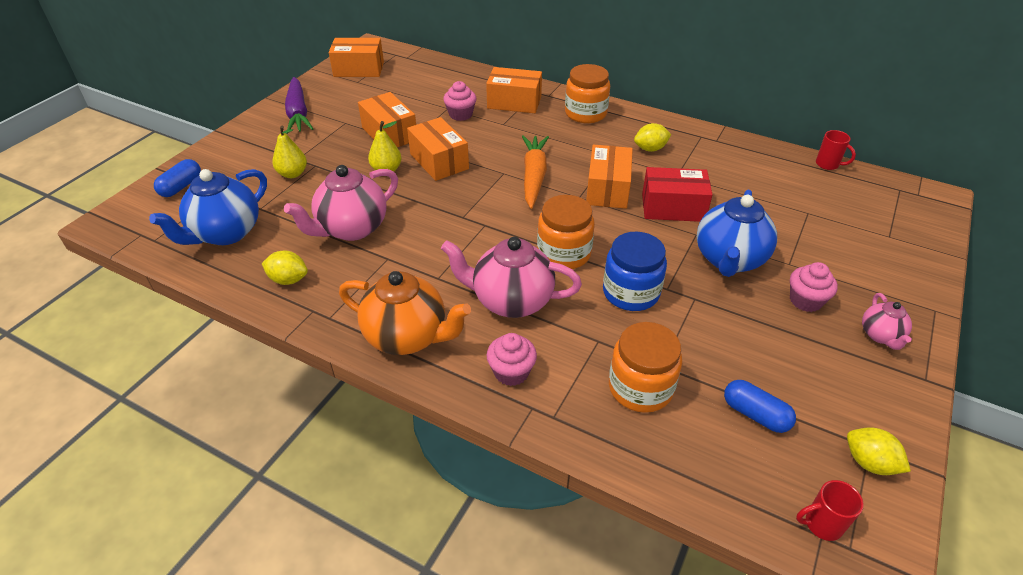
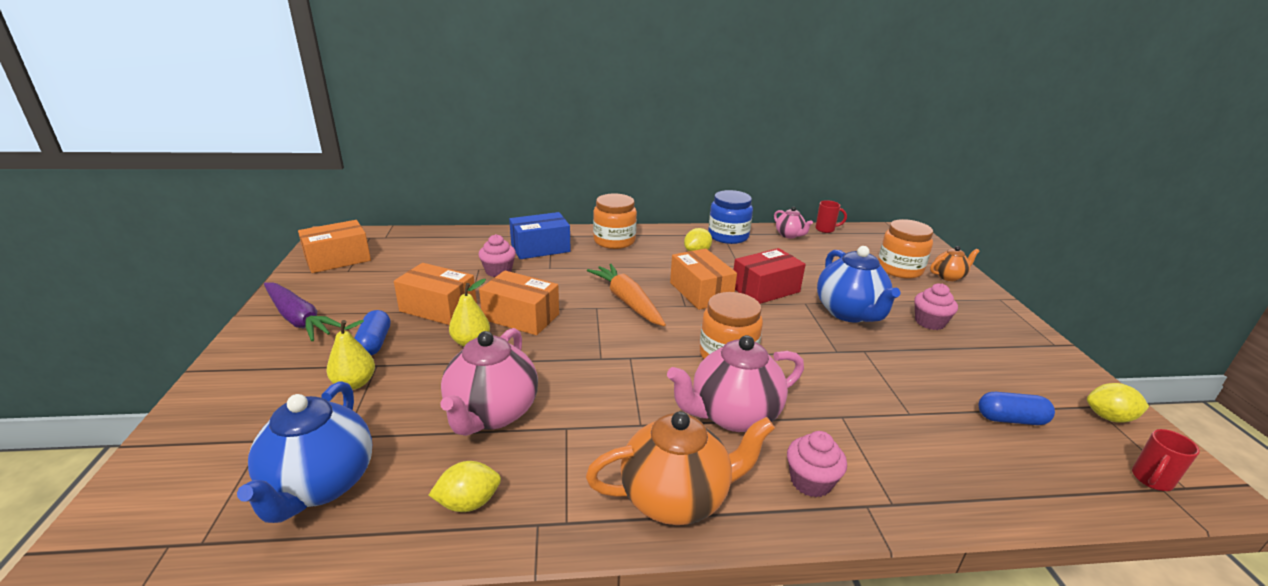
camera: 35 degrees left, 15 degrees down
(181, 186) = (189, 455): blue capsule -> blue capsule (374, 343)
(514, 102) = (540, 248): orange box -> blue box
(631, 292) = (816, 365): blue jar -> blue jar (728, 236)
(640, 388) = (919, 440): orange jar -> orange jar (899, 269)
(880, 335) = (997, 327): pink teapot -> pink teapot (789, 235)
(906, 264) = (948, 276): none -> orange teapot

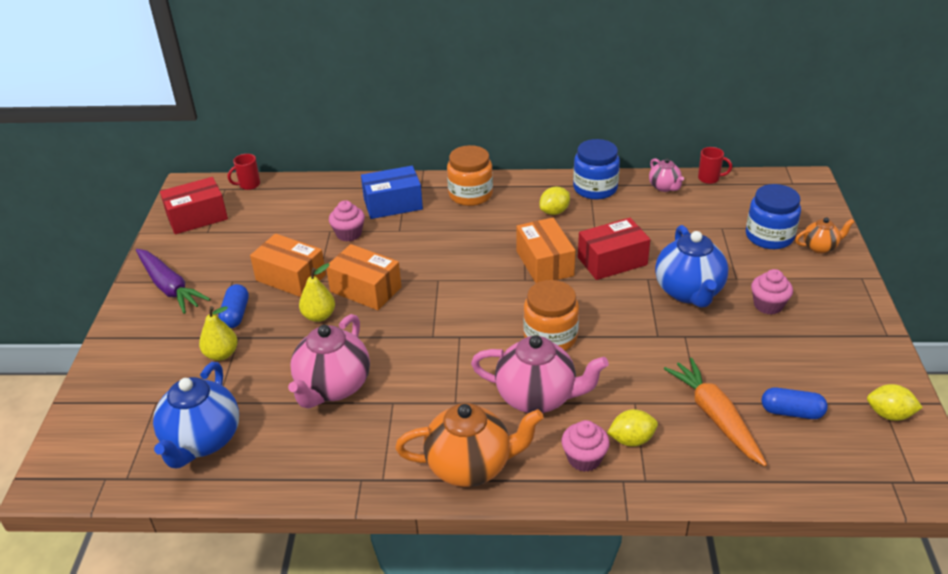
camera: 10 degrees right, 10 degrees up
(338, 259) = (197, 217): orange box -> red box
(468, 503) = (311, 460): yellow lemon -> yellow lemon (631, 440)
(627, 301) = (469, 273): orange carrot -> orange carrot (715, 416)
(733, 415) = (537, 397): pink teapot -> pink teapot turned 150 degrees counterclockwise
(899, 269) = (769, 236): orange jar -> blue jar
(1151, 480) = (887, 473): red mug -> red mug (248, 185)

